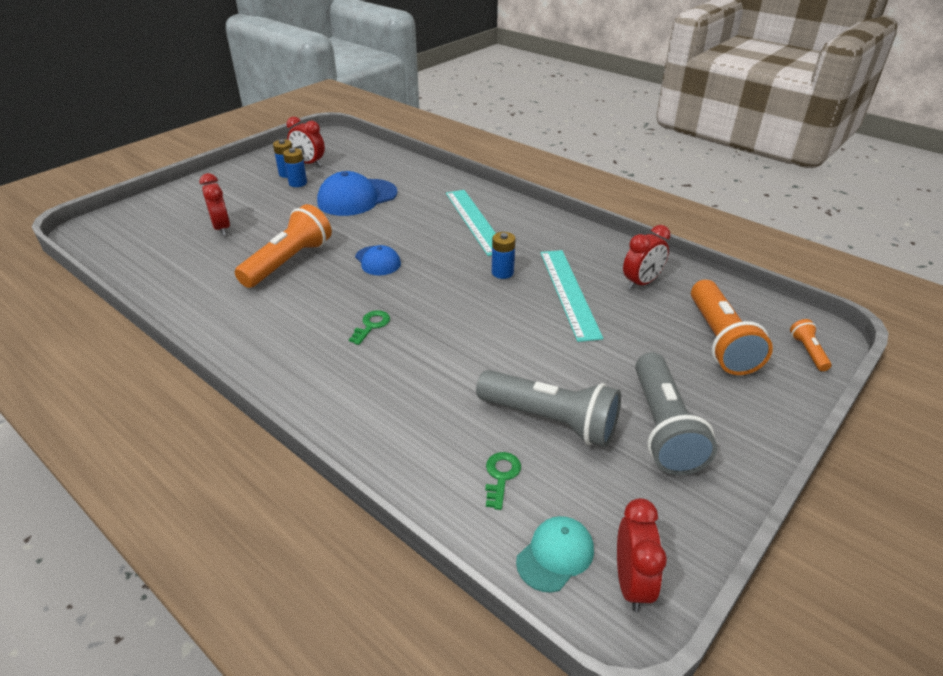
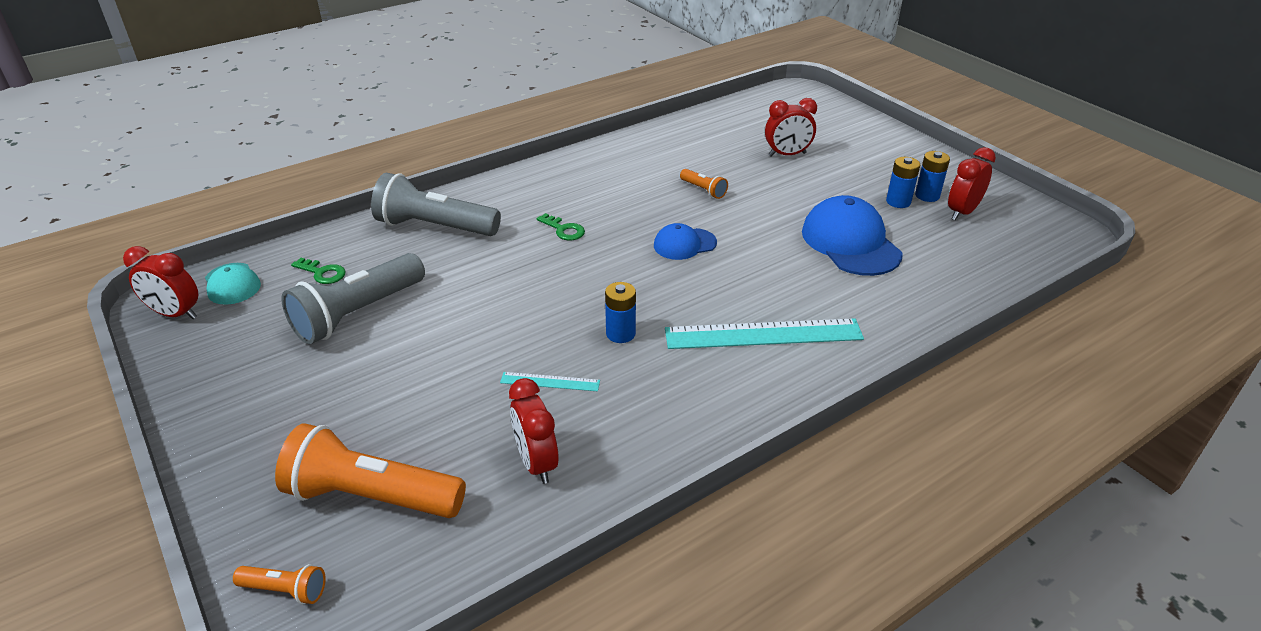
camera: 105 degrees right, 0 degrees up
(289, 262) = (703, 190): orange flashlight -> orange flashlight, size x0.46
(569, 292) = (550, 382): turquoise ruler -> turquoise ruler, size x0.47
(663, 428) = (288, 386): grey flashlight -> grey flashlight (434, 227)

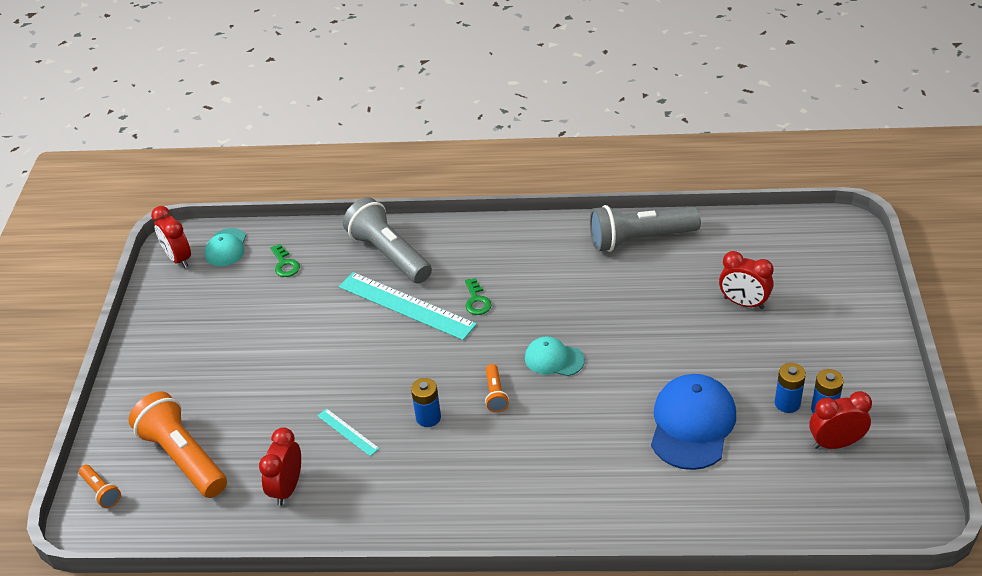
camera: 40 degrees right, 5 degrees up
(357, 313) = (279, 312): grey flashlight -> grey flashlight (639, 239)
(684, 244) = (554, 359): blue cap -> turquoise cap
(703, 190) = (626, 310): orange flashlight -> orange flashlight (495, 394)
(763, 334) = (527, 472): turquoise ruler -> turquoise ruler (406, 305)

